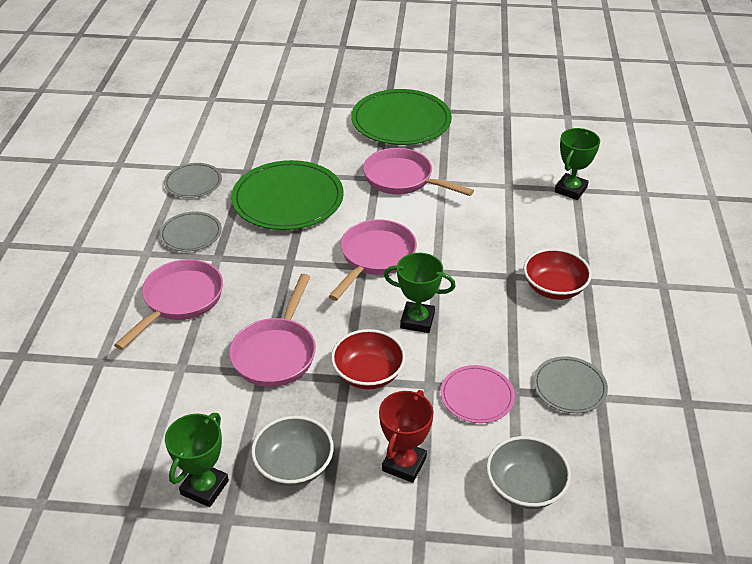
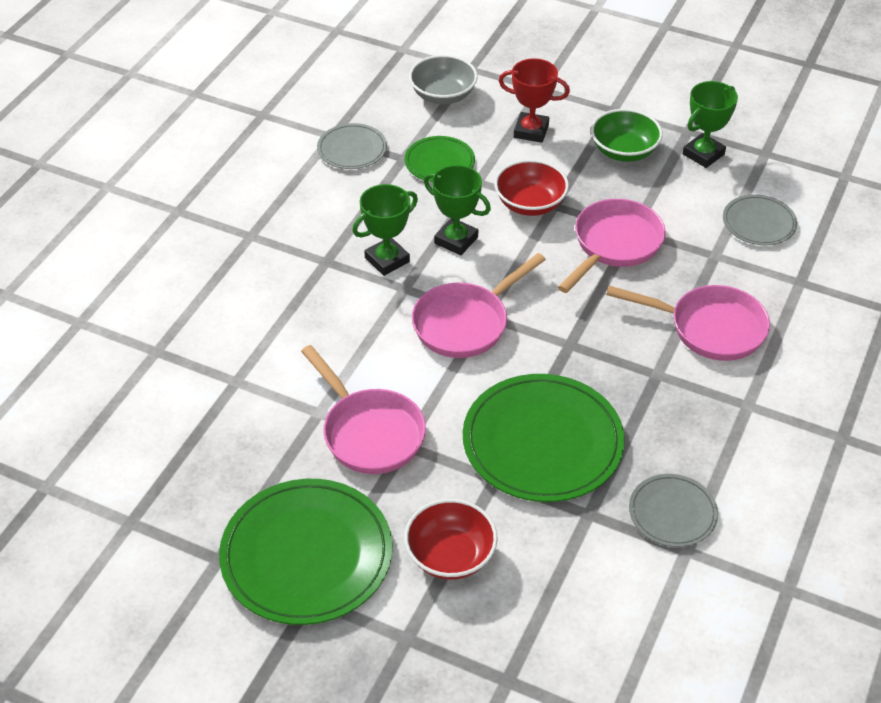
camera: 160 degrees left, 5 degrees up
(180, 300) = (709, 328): pink pan -> pink pan turned 120 degrees counterclockwise
(191, 234) = (686, 419): grey plate -> grey plate (759, 223)
(294, 465) = (624, 151): grey bowl -> green bowl
(404, 464) = (531, 131): red trophy -> red trophy turned 60 degrees clockwise
(477, 396) = (439, 162): pink plate -> green plate
(554, 288) = (291, 236): red bowl -> red bowl (450, 555)
(571, 190) = (163, 352): green trophy -> green trophy (387, 260)

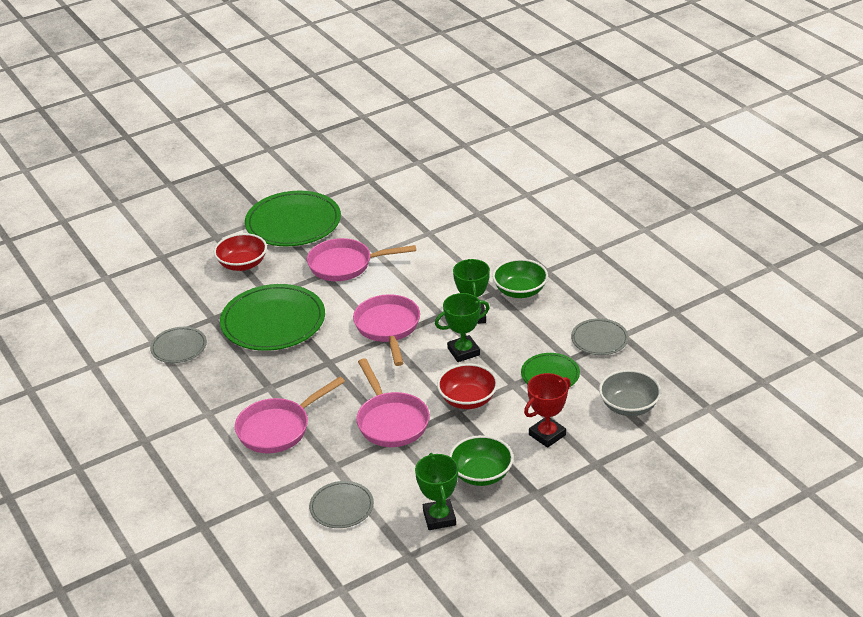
camera: 125 degrees right, 10 degrees down
(308, 241) = (520, 291): none -> green bowl

